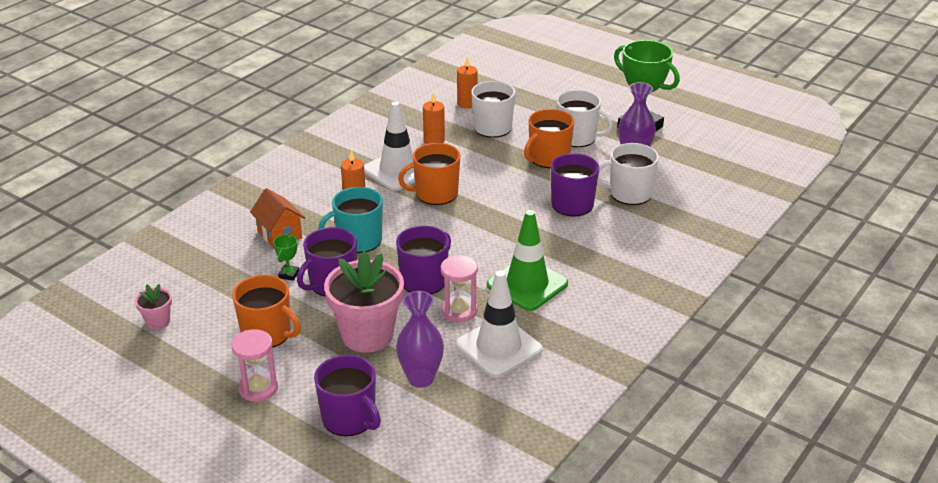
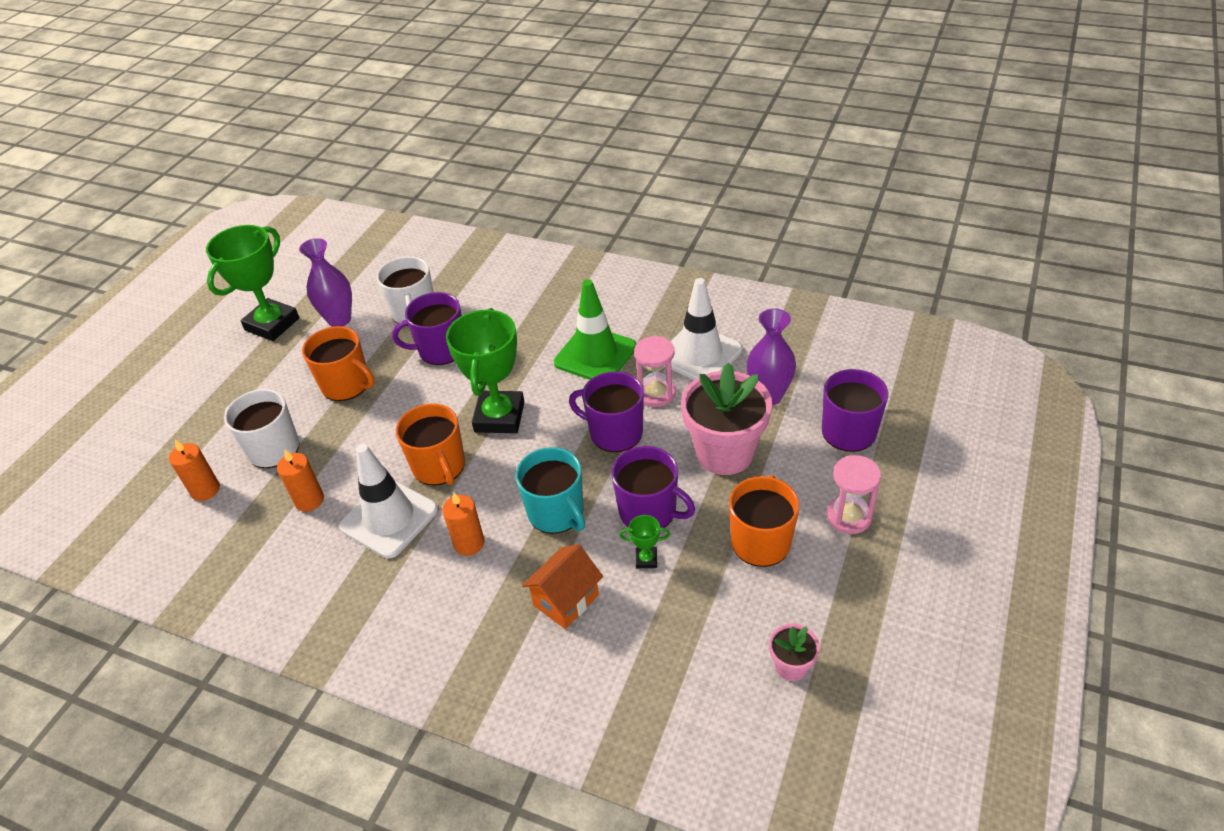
camera: 100 degrees left, 10 degrees up
(474, 225) = (499, 417): none -> green trophy
(578, 137) = (297, 369): white mug -> none

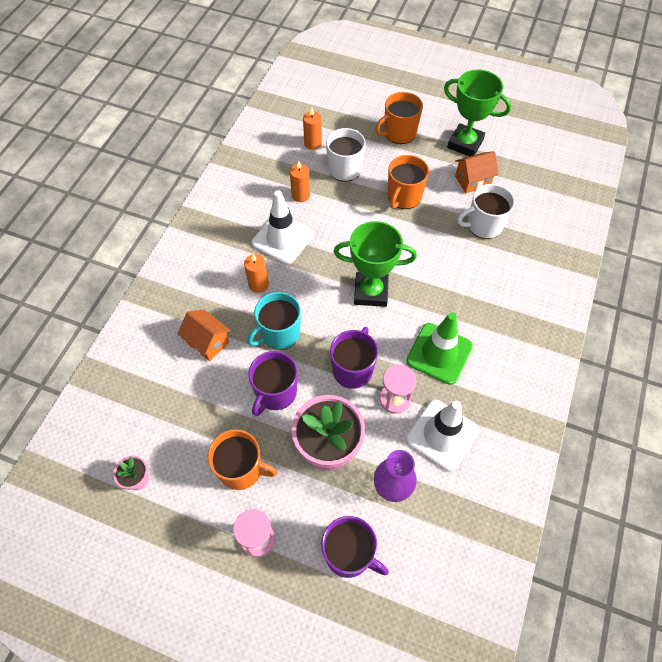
camera: 85 degrees right, 15 degrees up
(339, 319) = (472, 181): purple vase -> orange house
(439, 466) = (325, 260): orange mug -> orange mug (399, 133)
(441, 349) = (442, 247): purple mug -> none
(646, 559) = (234, 390): green trophy -> none

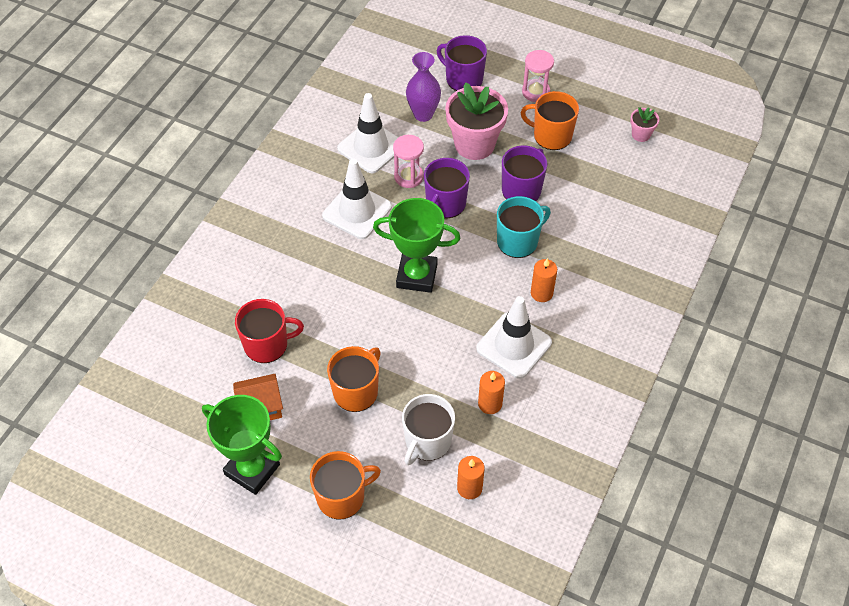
camera: 175 degrees left, 5 degrees down
(208, 342) = (592, 238): orange house -> none
(439, 353) = (357, 211): green traffic cone -> white traffic cone
(483, 225) = (267, 344): white mug -> red mug

